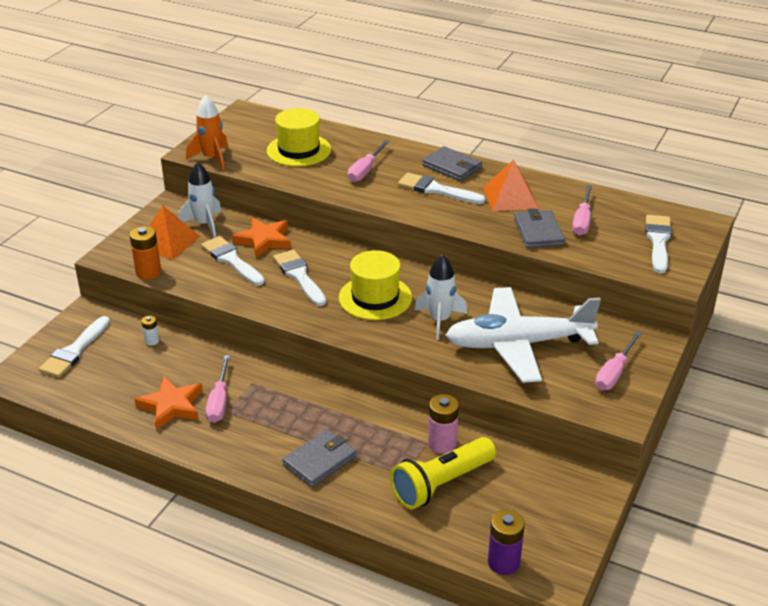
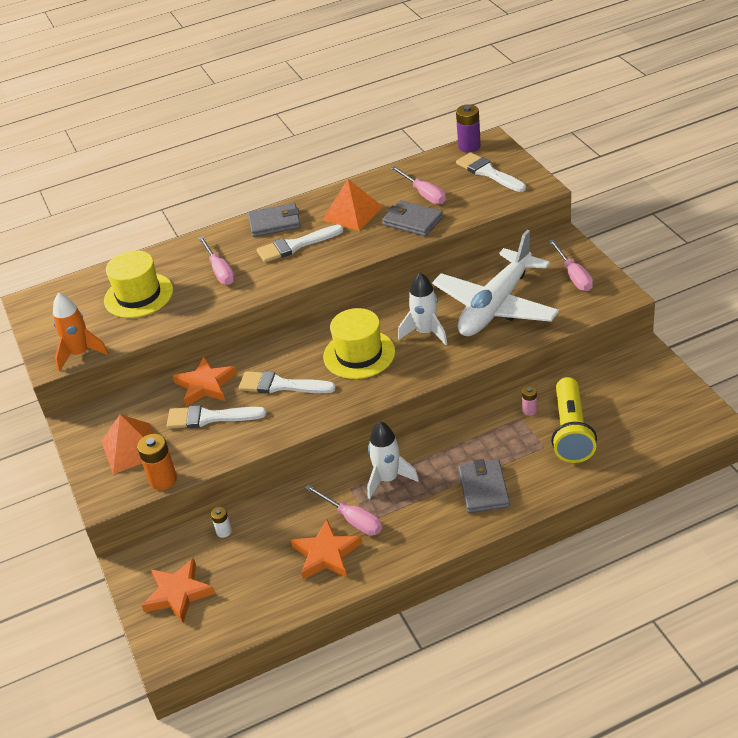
camera: 45 degrees left, 5 degrees up
(74, 351) = (178, 593): white brush -> orange star
(204, 224) = (135, 413): white rocket -> white rocket (388, 479)
(442, 443) = (529, 410): pink battery -> pink battery, size x0.56
(503, 562) = (675, 438): purple battery -> purple battery (469, 146)

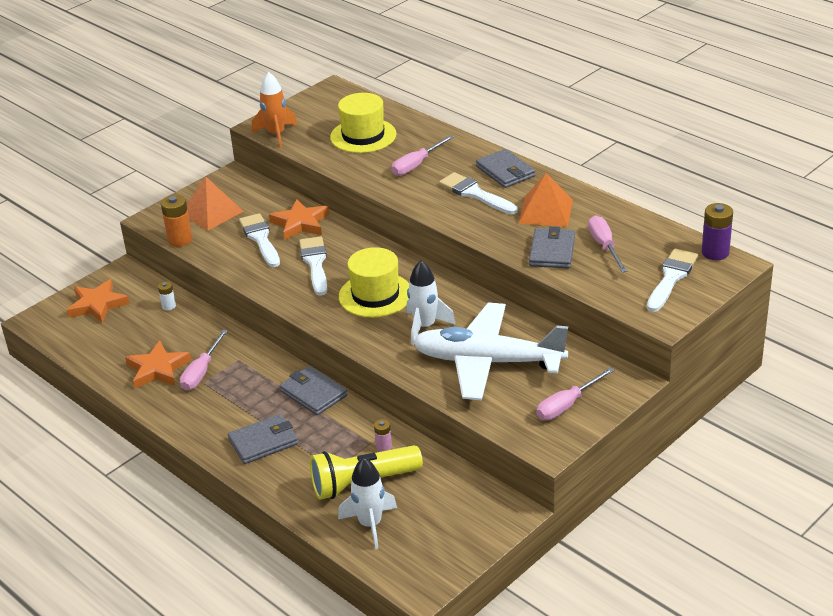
camera: 65 degrees right, 5 degrees down
(388, 479) = (257, 379): white rocket -> white rocket (370, 524)
(424, 194) = (604, 246): pink screwdriver -> pink screwdriver turned 135 degrees clockwise
(432, 443) = (313, 393): none -> grey wallet

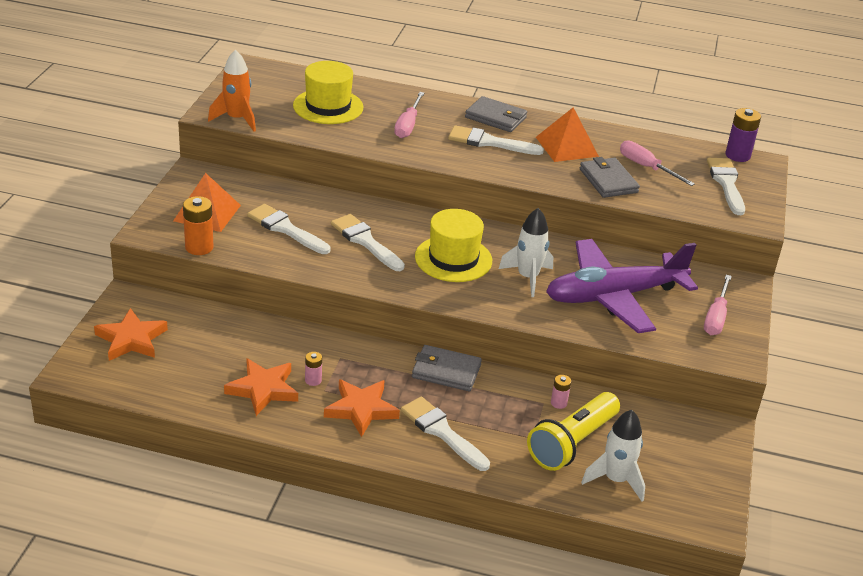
camera: 35 degrees left, 0 degrees up
(169, 306) = (214, 322): white battery -> none
(201, 372) = (313, 380): pink screwdriver -> pink battery
(263, 442) = (442, 432): grey wallet -> white brush
(300, 223) = (312, 206): orange star -> orange star (361, 409)
(487, 362) = (614, 296): white plane -> purple plane

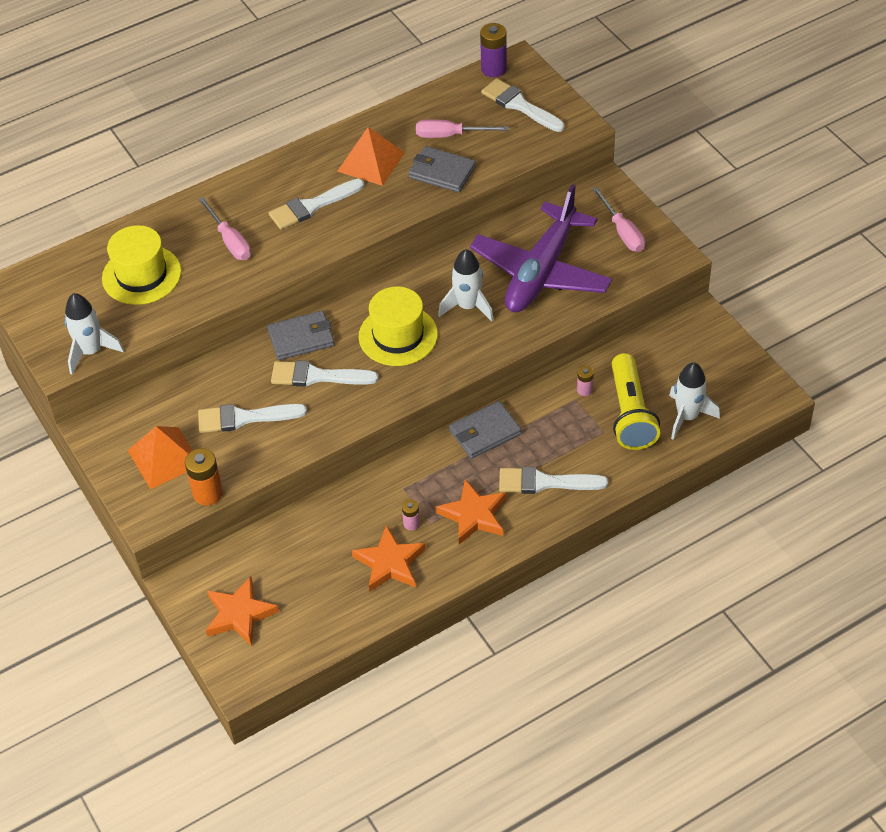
camera: 40 degrees left, 15 degrees up
(237, 119) = (91, 351): orange rocket -> white rocket
(496, 117) = (282, 175): grey wallet -> grey wallet (301, 338)

